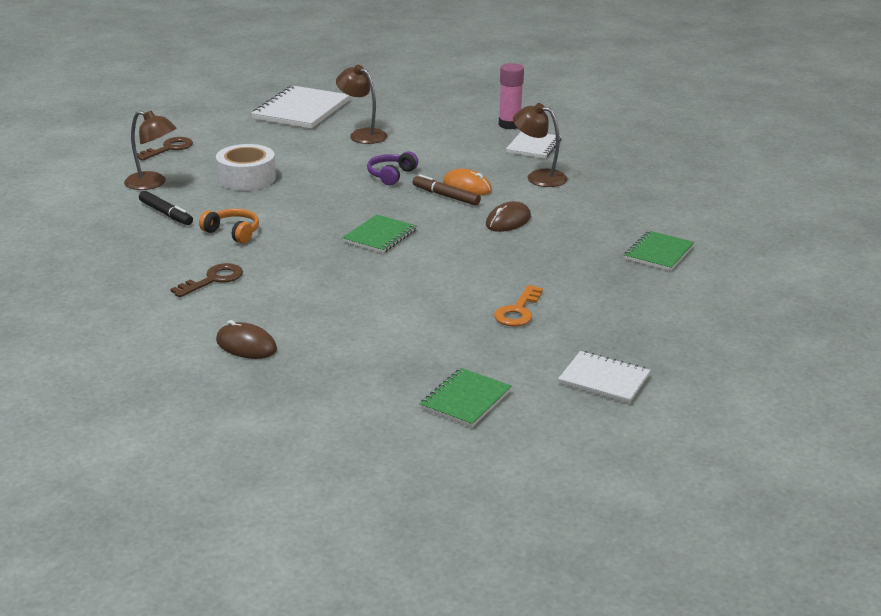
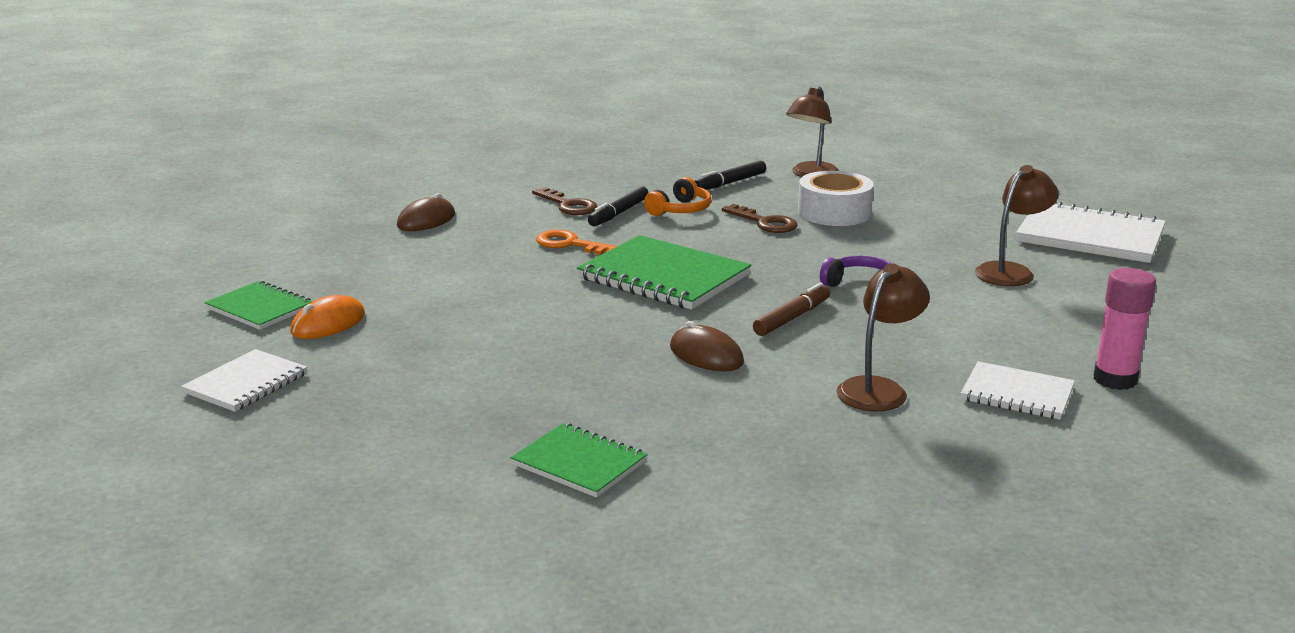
camera: 95 degrees right, 5 degrees down
(169, 148) = (916, 177): brown key -> brown key (765, 223)
(238, 257) = (618, 213): none -> black marker
(380, 236) = (664, 277): green notebook -> green notebook, size x1.70
(467, 187) = (828, 333): orange mouse -> orange mouse (328, 323)
(518, 311) = (436, 345): orange key -> orange key (570, 244)

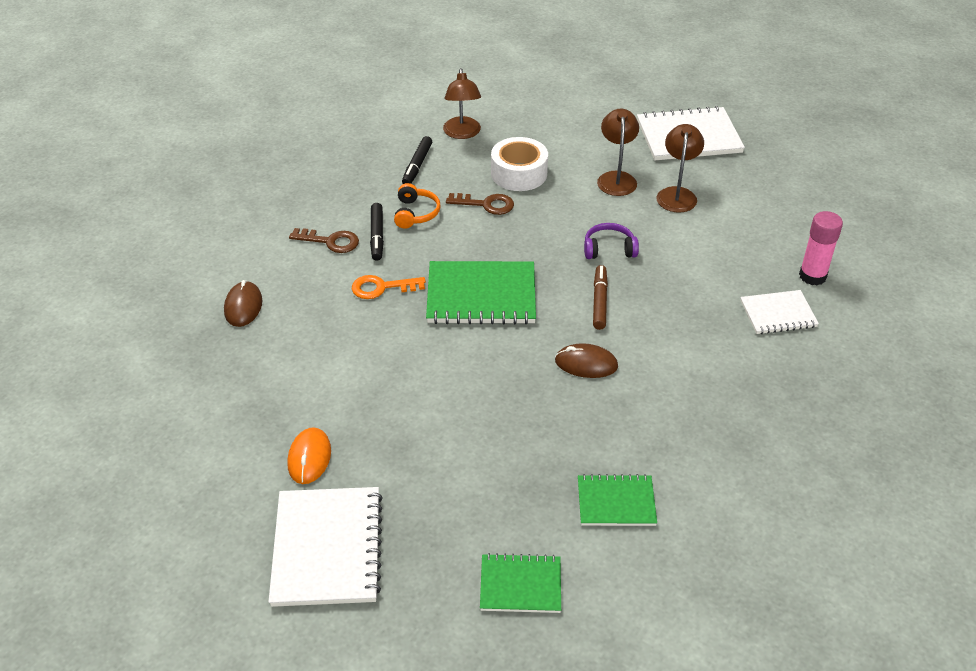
camera: 35 degrees left, 20 degrees up
(246, 383) = (327, 548): white notebook -> white notebook, size x1.70
(260, 308) = (238, 467): green notebook -> green notebook (520, 585)
(879, 389) = (707, 346): brown lamp -> brown lamp (616, 178)

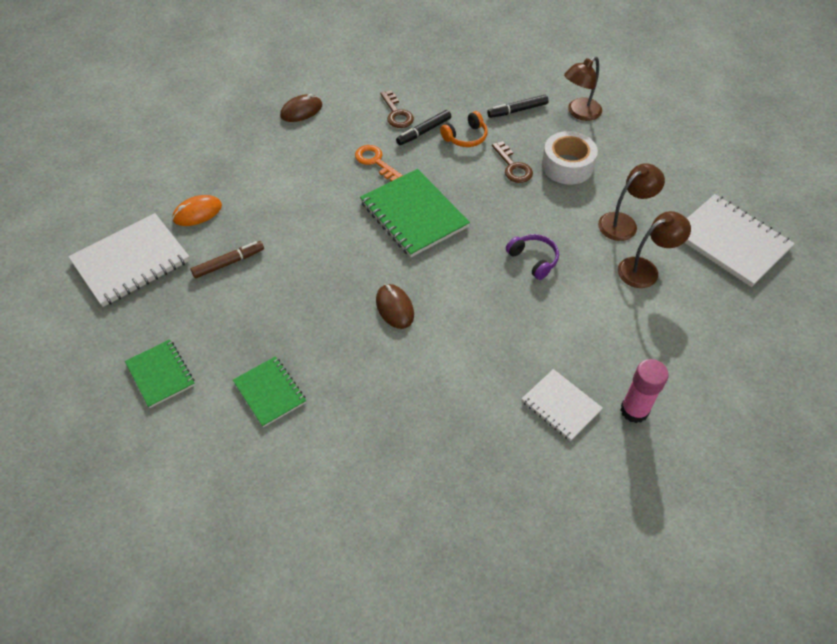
camera: 55 degrees right, 10 degrees up
(599, 301) = (468, 283): brown marker -> brown marker (229, 263)

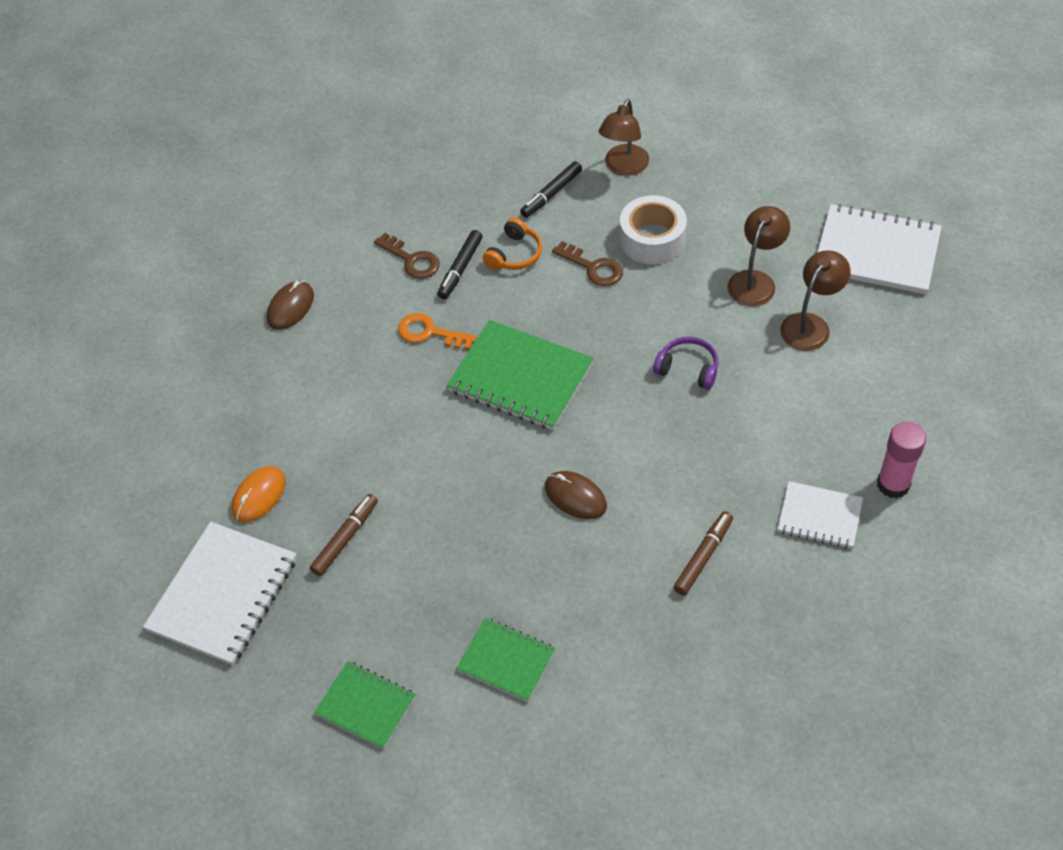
camera: 25 degrees left, 0 degrees up
(455, 391) = (703, 556): none -> brown marker

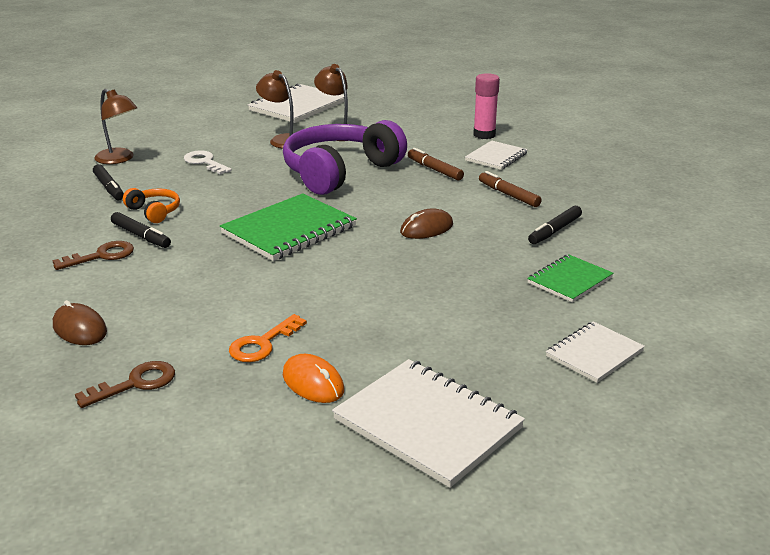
camera: 75 degrees left, 25 degrees down
(345, 538) = (401, 338): brown marker -> brown marker (434, 170)
(365, 706) = (594, 354): green notebook -> white notebook
(429, 332) = (198, 261): orange key -> orange key (262, 344)
(593, 267) = (207, 186): brown key -> brown key (135, 384)
(623, 625) = (554, 231): none -> black marker
(652, 239) = (205, 162): white tape -> white key
(688, 369) = (340, 172): purple headphones -> purple headphones, size x2.35

